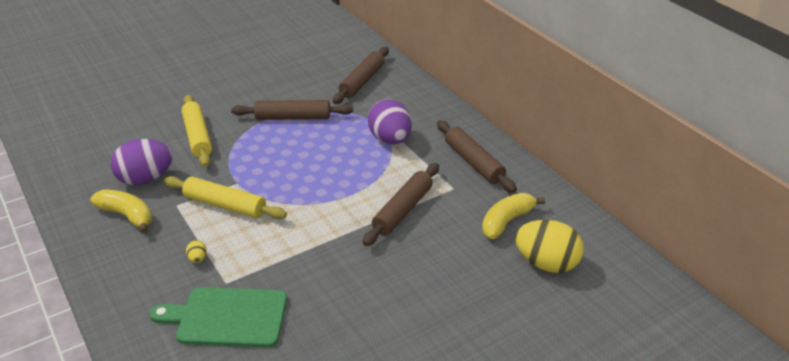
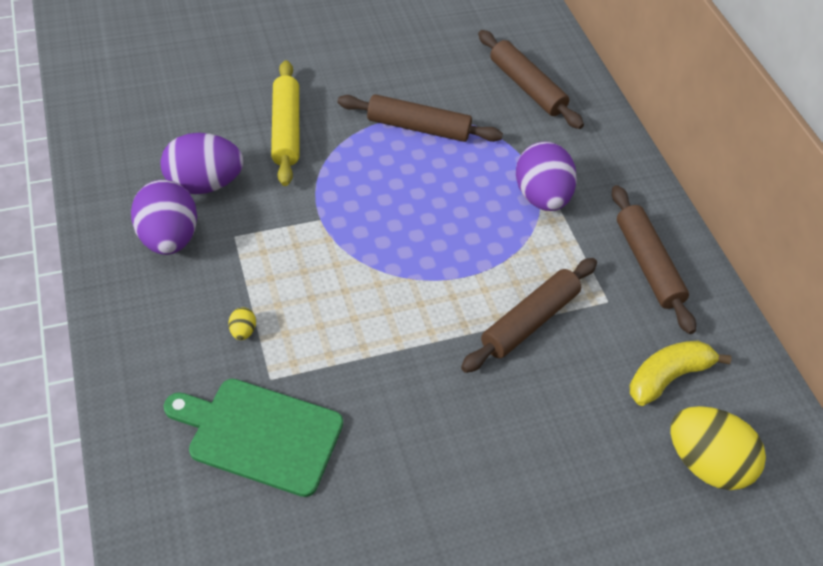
camera: 10 degrees right, 15 degrees up
(127, 216) = (169, 238): yellow banana -> purple egg
(225, 205) = (296, 252): yellow rolling pin -> none
(362, 81) = (526, 87): brown rolling pin -> brown rolling pin turned 75 degrees counterclockwise

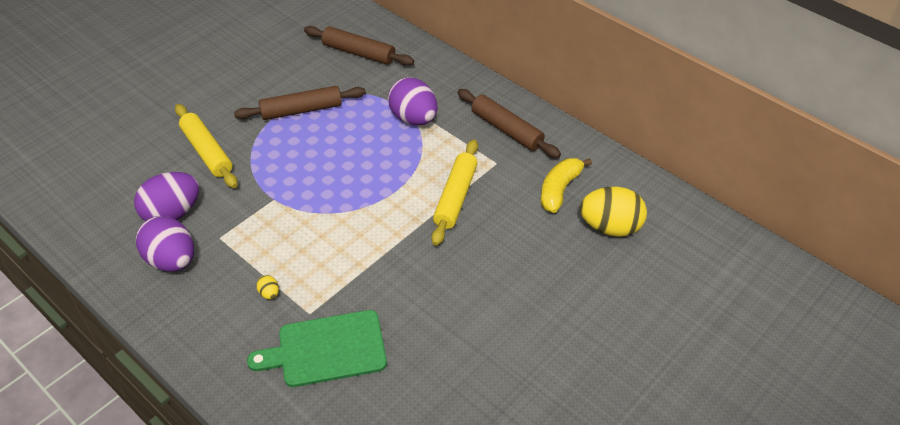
camera: 25 degrees left, 5 degrees down
(529, 321) = (455, 197): brown rolling pin -> yellow rolling pin

